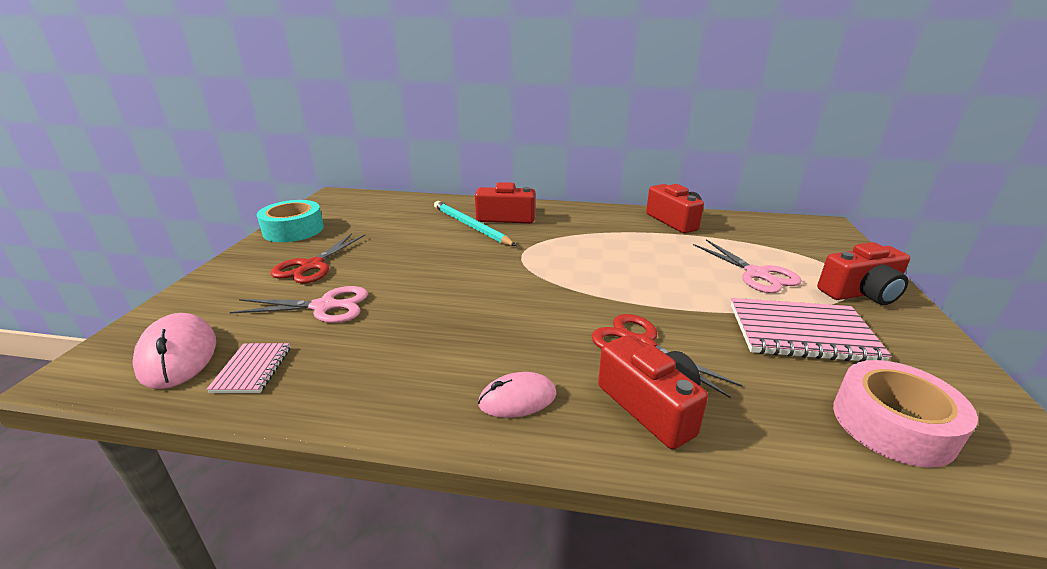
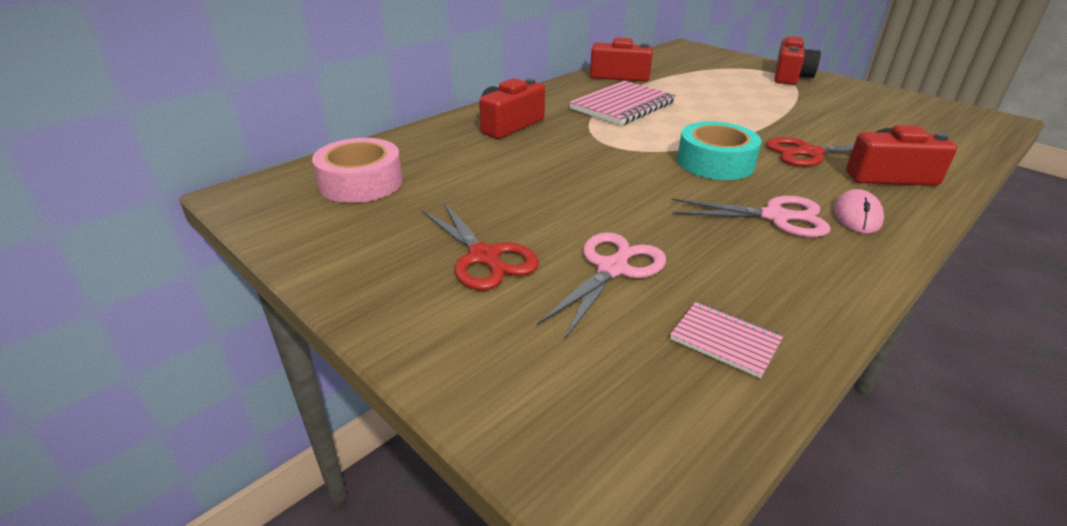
camera: 55 degrees left, 5 degrees up
(178, 355) = (645, 398): pink mouse -> none
(293, 230) = (330, 249): turquoise tape -> turquoise tape (715, 162)
(470, 226) = (504, 145): turquoise pencil -> none
(757, 274) = (739, 88): pink scissors -> pink scissors (776, 217)
(801, 333) = (827, 108): pink notebook -> pink notebook (622, 106)
(892, 424) = (931, 126): pink tape -> pink tape (361, 182)

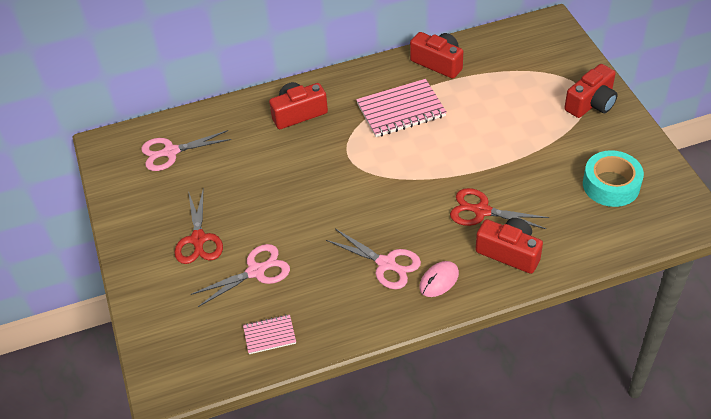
camera: 30 degrees right, 15 degrees up
(361, 182) = (170, 152): pink tape -> pink scissors
(715, 162) = (403, 200): turquoise tape -> turquoise tape (611, 185)
(725, 340) = (269, 335): pink notebook -> pink notebook turned 75 degrees counterclockwise

